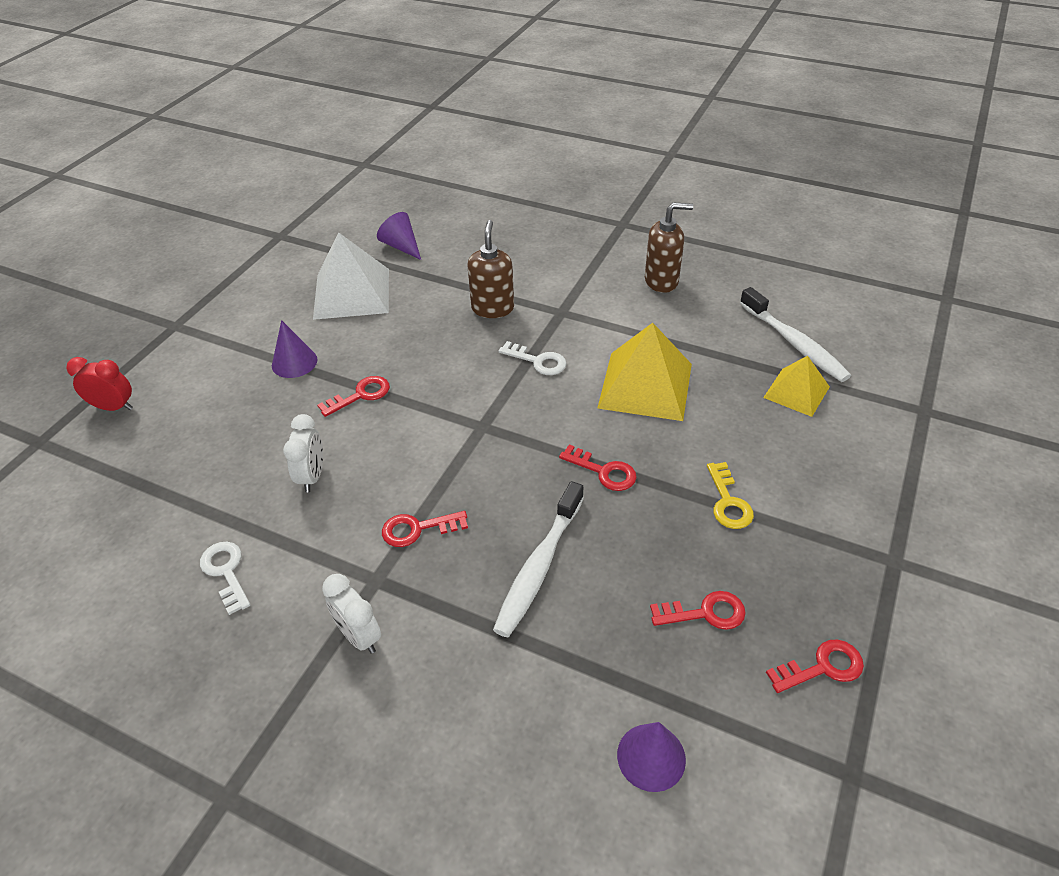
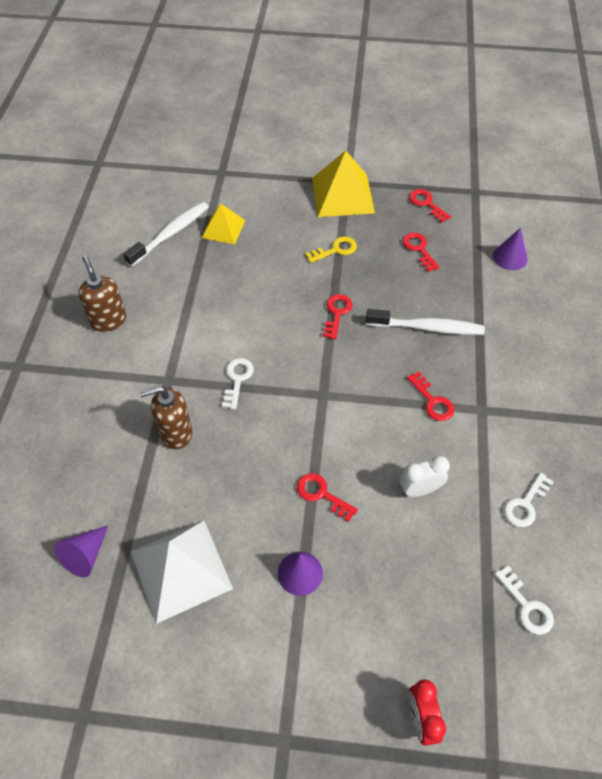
camera: 110 degrees left, 10 degrees up
(127, 523) = (526, 606): none -> white key
(359, 636) = (523, 402): white clock -> none
(645, 385) = (243, 307): yellow pyramid -> yellow pyramid (342, 195)

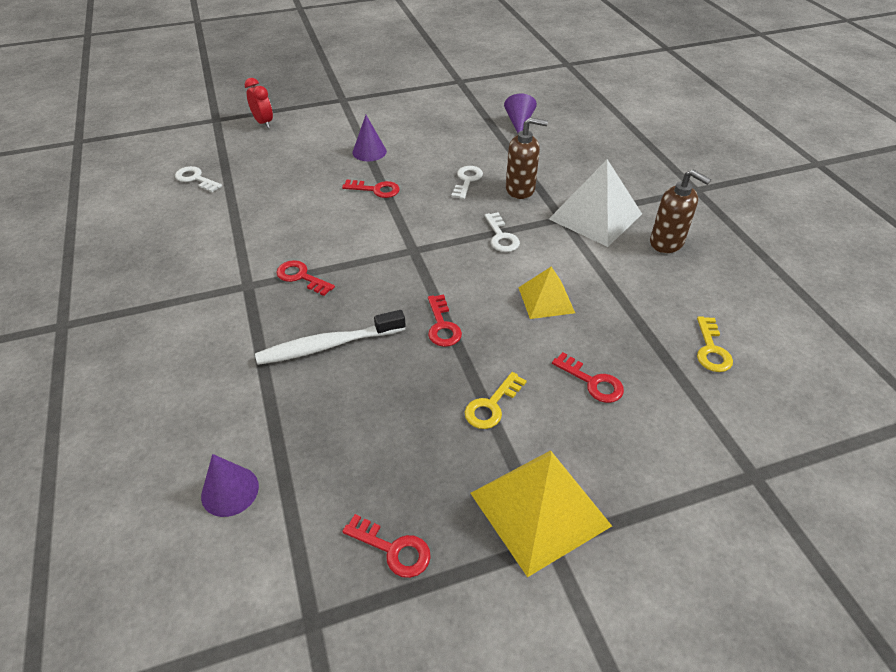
camera: 155 degrees right, 10 degrees down
(171, 234) = (711, 349): white toothbrush -> yellow key
(175, 433) = (520, 189): brown soap dispenser -> brown soap dispenser turned 45 degrees clockwise
(180, 569) = (452, 133): white pyramid -> white pyramid (595, 216)
(223, 229) = (657, 381): yellow pyramid -> yellow pyramid (546, 300)
(419, 249) = (375, 451): red key -> red key (592, 382)
(420, 490) = (294, 214): white clock -> none
(525, 504) = (197, 230): white key -> white key (467, 180)

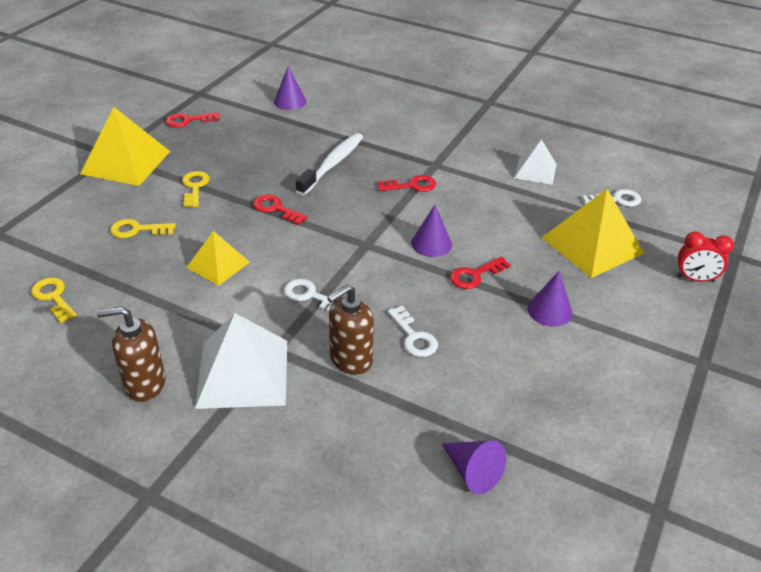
camera: 135 degrees right, 5 degrees down
(192, 230) = (535, 171): none -> white pyramid
(274, 165) = (592, 245): none -> yellow pyramid
(368, 223) = (431, 243): none -> purple cone
(592, 382) = (137, 230): red key -> yellow key

